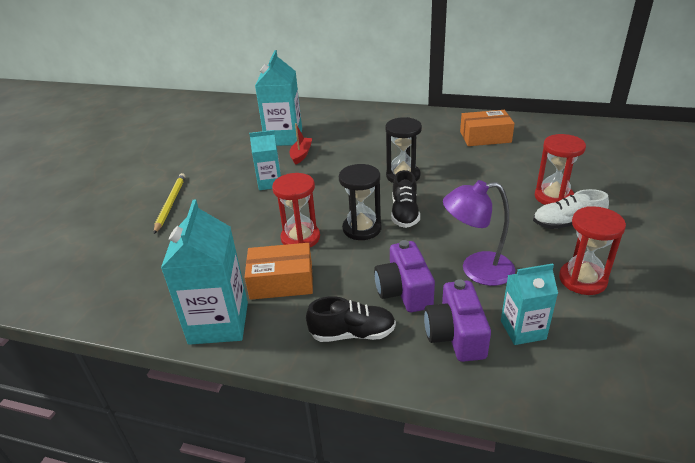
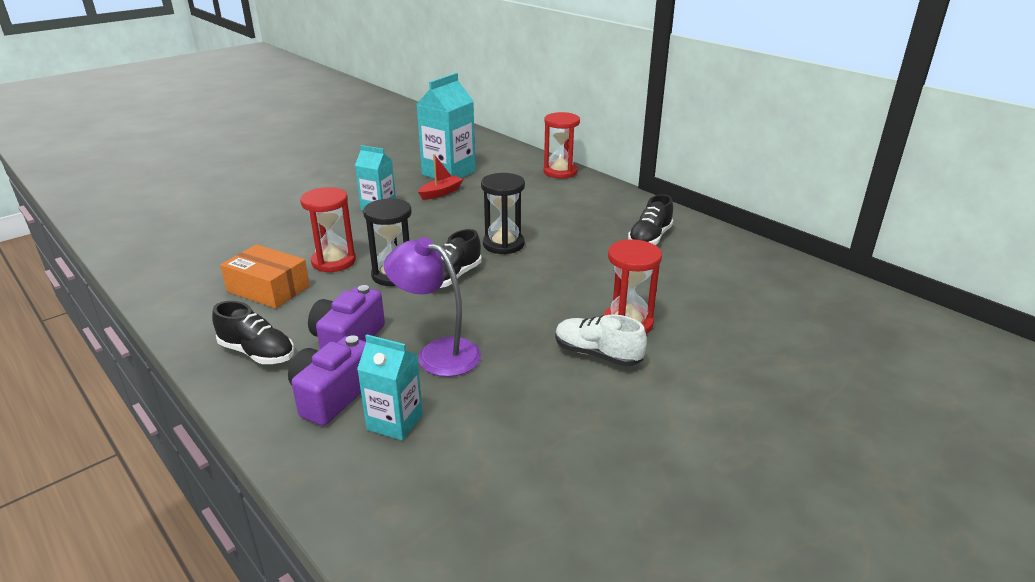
camera: 30 degrees right, 5 degrees down
(170, 203) = (281, 196): yellow pencil -> none
(219, 323) = (183, 298): turquoise carton -> none
(485, 137) = (650, 238): orange box -> black shoe
(582, 280) = (525, 410): red hourglass -> red hourglass (560, 172)

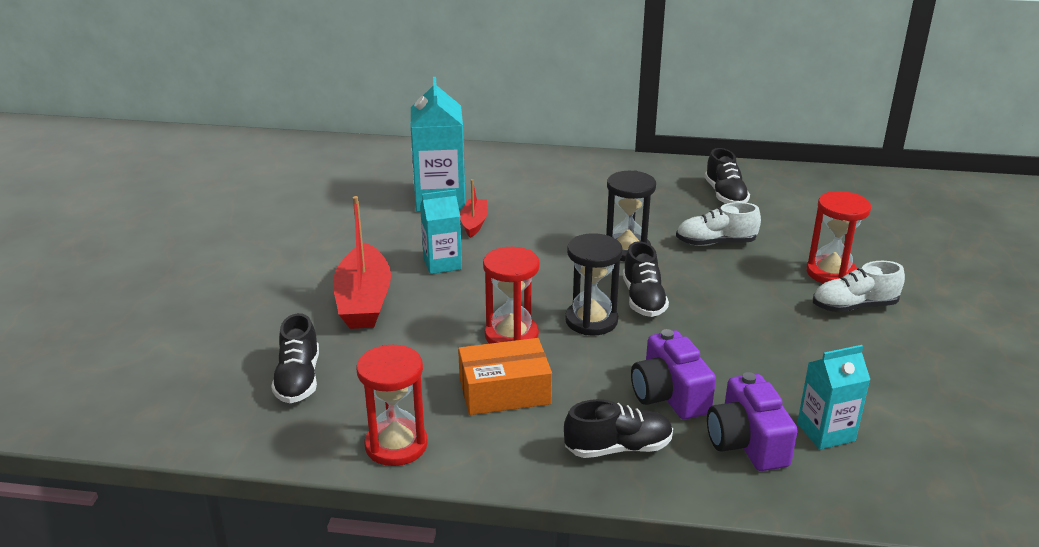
camera: 40 degrees left, 0 degrees up
(196, 234) = (298, 379): none -> black shoe
(301, 210) = (364, 301): none -> red boat
(437, 353) = (754, 366): purple lamp -> none
(560, 172) = (543, 159): red hourglass -> red hourglass (396, 445)
(576, 265) = (715, 243): none -> white shoe

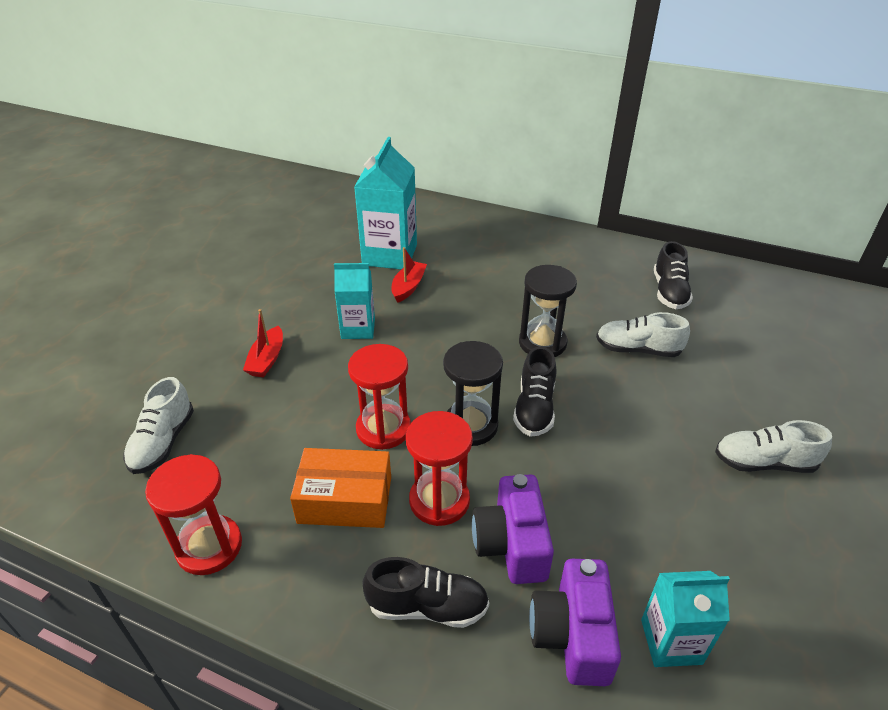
camera: 15 degrees right, 10 degrees up
(298, 379) = (163, 442): black shoe -> white shoe
(364, 301) = (267, 359): red boat -> red boat, size x0.54
(831, 273) = (751, 411): red hourglass -> red hourglass (439, 500)

